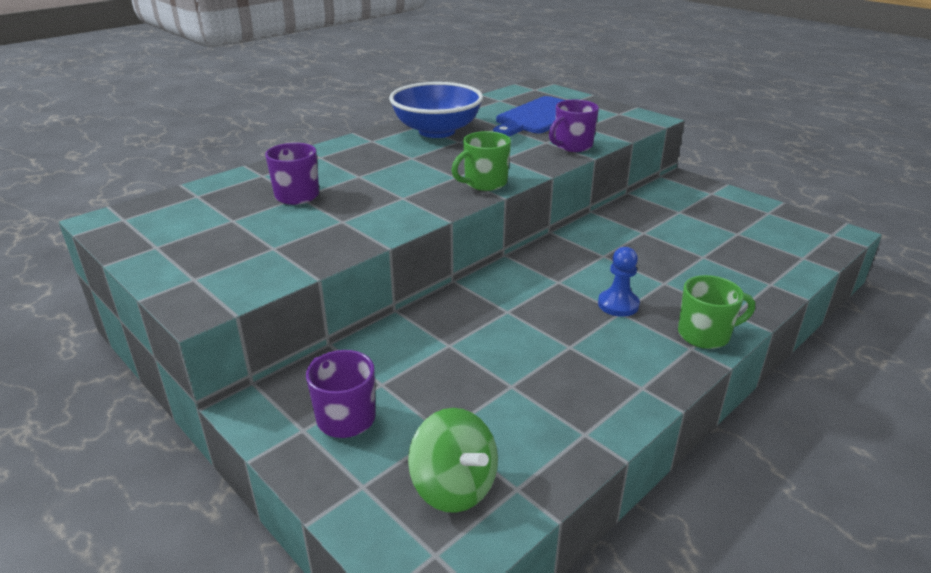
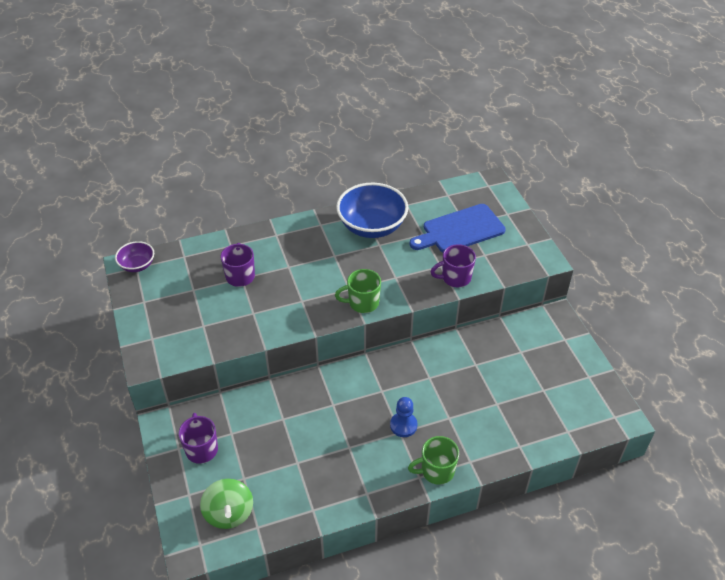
camera: 25 degrees right, 15 degrees up
(124, 216) = (137, 265): none -> purple bowl
(705, 335) = (436, 471): green mug -> green mug turned 150 degrees clockwise

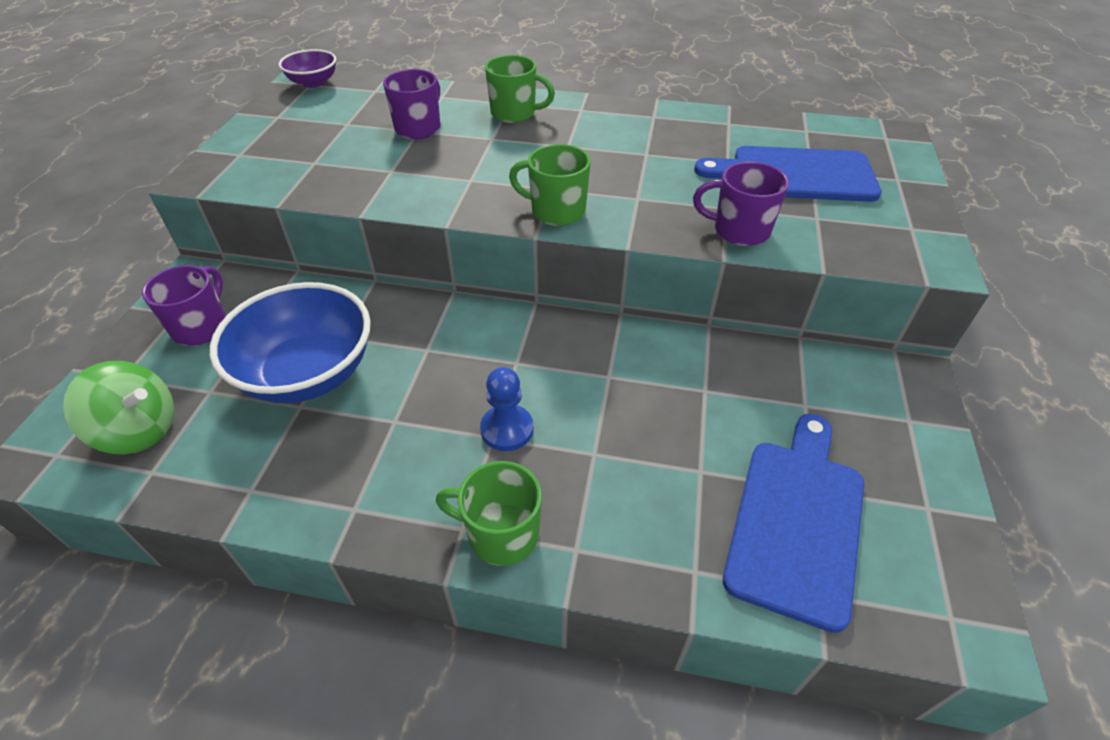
camera: 30 degrees right, 0 degrees up
(229, 513) = (139, 430): green spinning top -> green spinning top turned 90 degrees counterclockwise
(286, 242) = (514, 113): none -> green mug
(372, 226) = (654, 131): blue bowl -> blue bowl (308, 373)
(544, 406) = (797, 520): none -> blue cutting board

